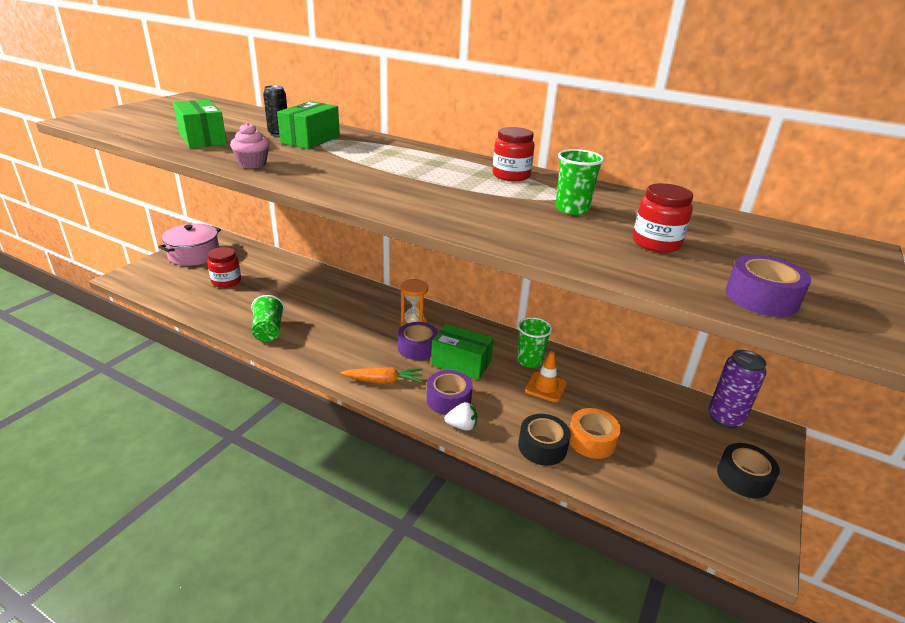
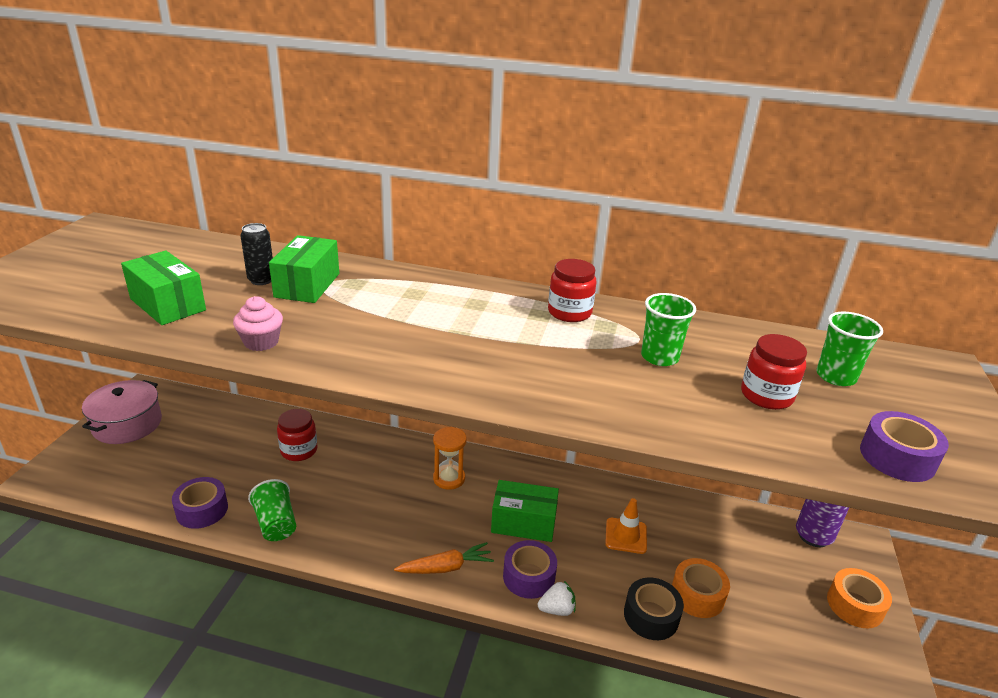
camera: 15 degrees left, 0 degrees up
(226, 281) = (189, 458): red jar -> red jar (299, 450)
(417, 347) = (466, 511): purple tape -> purple tape (202, 510)
(529, 360) = (596, 503): green cup -> green cup (835, 376)
(743, 477) = (855, 605): black tape -> orange tape

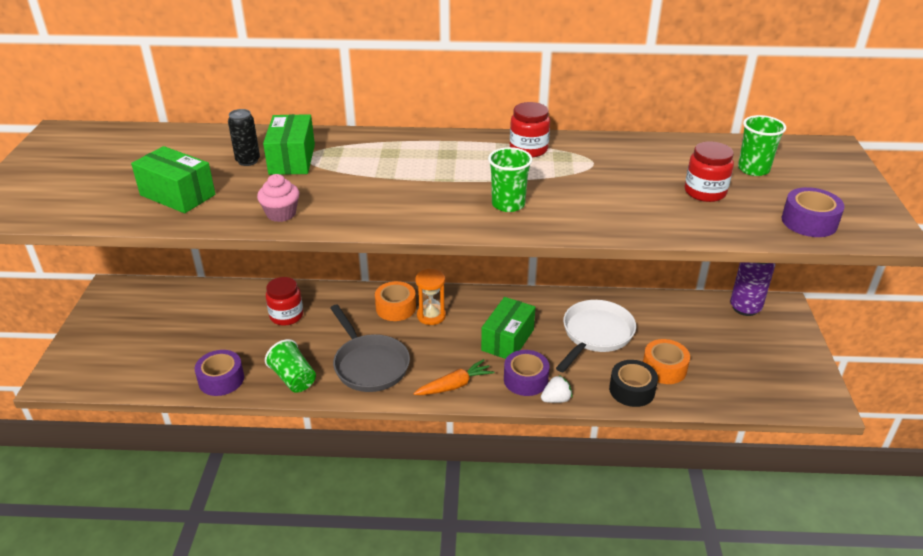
camera: 10 degrees left, 5 degrees up
(127, 424) = (112, 321): pink pot -> none
(362, 523) = (369, 365): none -> grey pan
(523, 523) = (507, 340): green box -> green box turned 60 degrees counterclockwise
(626, 536) = (595, 334): orange traffic cone -> white pan
(659, 357) = (614, 175): green cup -> green cup (508, 204)
(855, 605) = (786, 353): orange tape -> orange tape (395, 308)

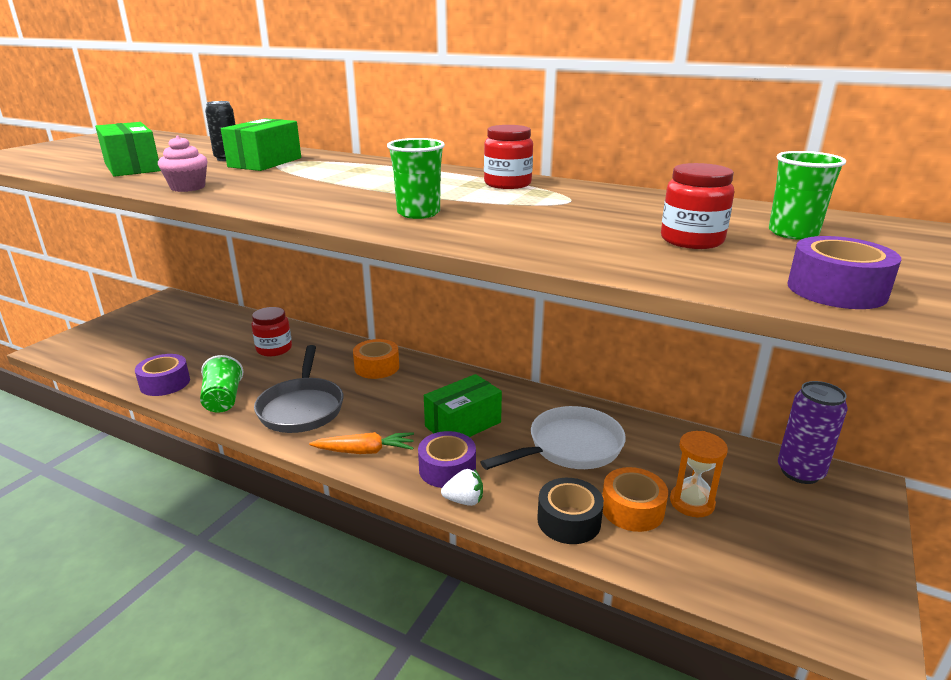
camera: 25 degrees right, 10 degrees down
(431, 316) = (404, 382): orange hourglass -> orange hourglass (692, 502)

